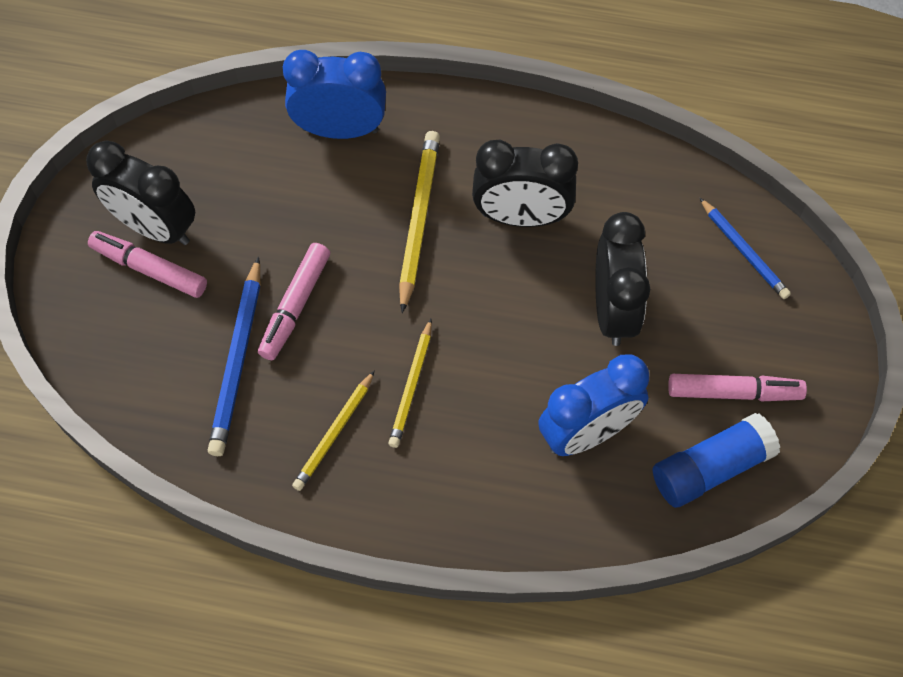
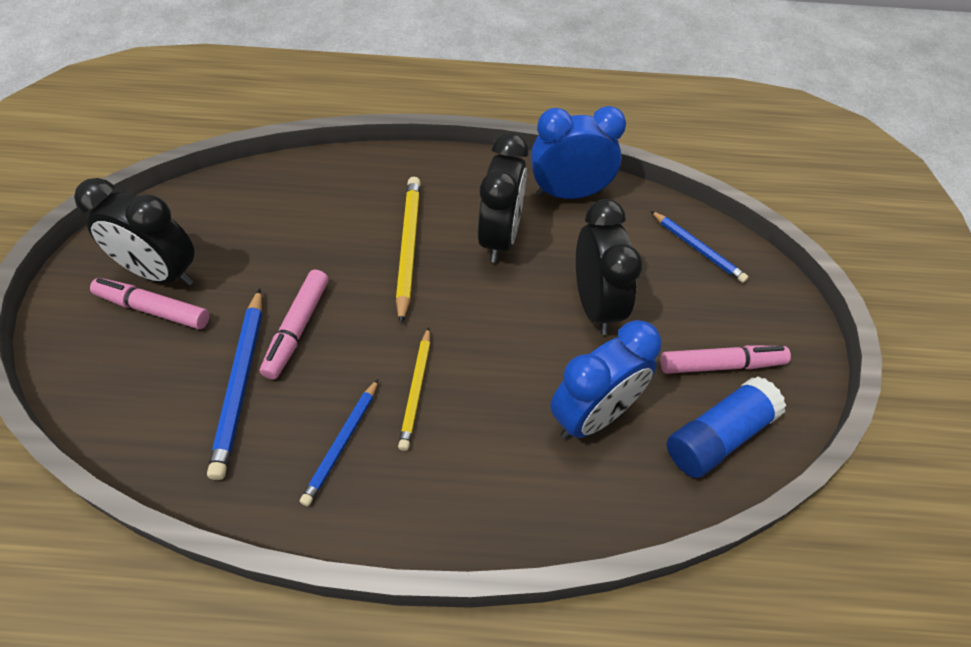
camera: 10 degrees left, 10 degrees down
(334, 433) = (342, 443): yellow pencil -> blue pencil
(340, 130) = (332, 185): blue clock -> blue clock (569, 193)
(521, 217) = (500, 238): black clock -> black clock turned 75 degrees counterclockwise

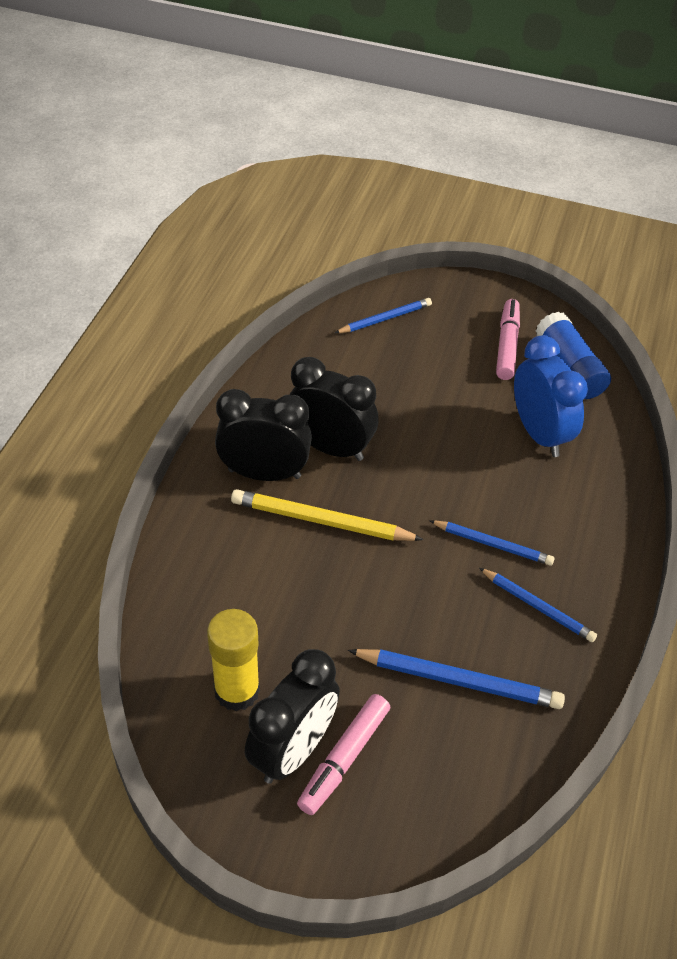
camera: 75 degrees left, 5 degrees down
(217, 228) = (237, 690): none -> yellow glue stick
(297, 329) = (403, 627): pink marker -> none
(416, 390) = (493, 544): yellow pencil -> blue pencil
(569, 193) = (289, 383): blue clock -> none
(595, 305) = (429, 402): black clock -> black clock (264, 473)

